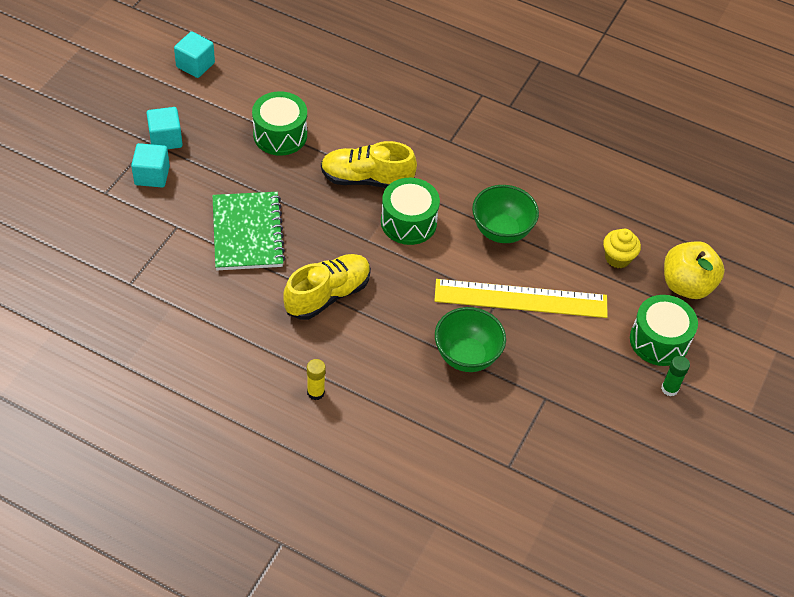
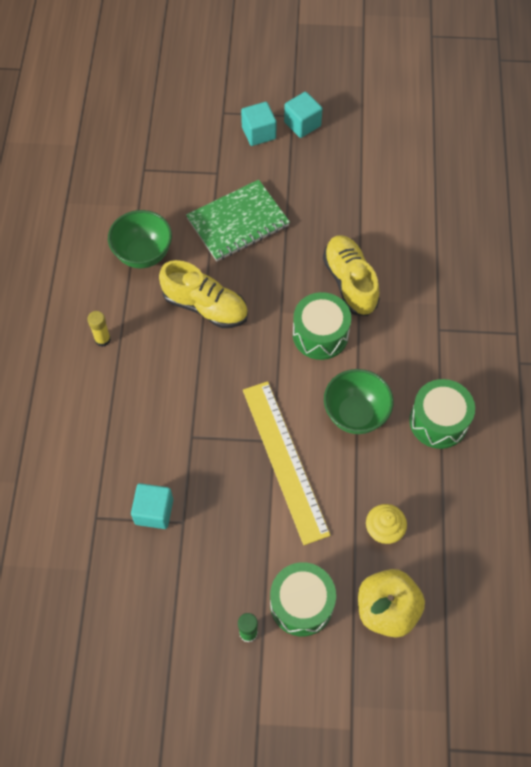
camera: 70 degrees right, 10 degrees up
(195, 65) = (396, 106): turquoise cube -> turquoise cube (154, 511)
(280, 135) = (358, 198): green drum -> green drum (438, 421)
(466, 356) = (196, 439): green bowl -> green bowl (143, 254)

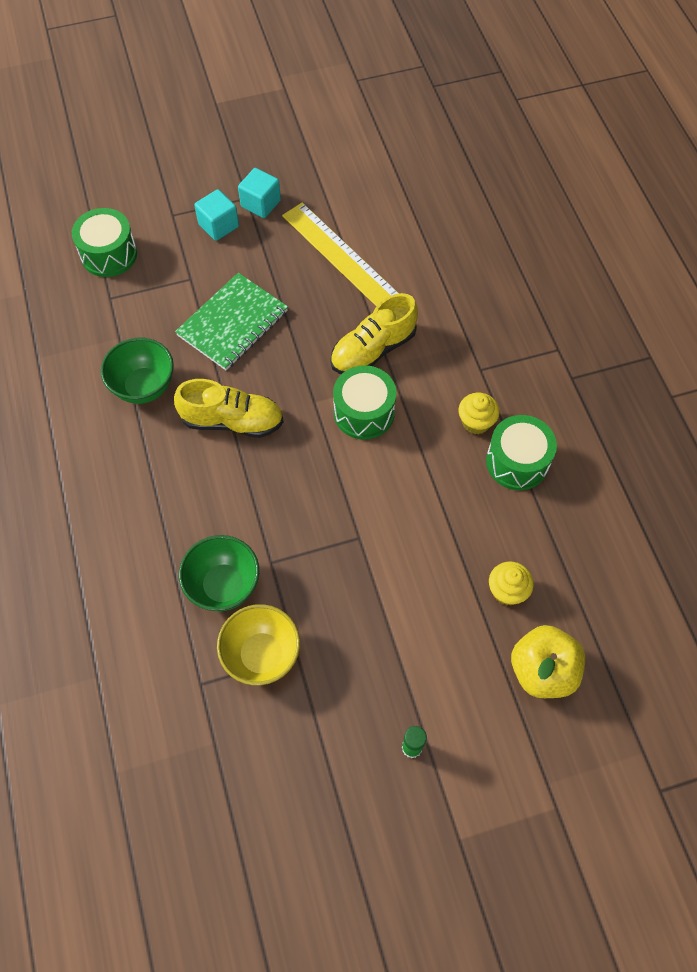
camera: 20 degrees left, 0 degrees up
(102, 339) = (134, 491): yellow glue stick -> none
(154, 511) = (262, 655): turquoise cube -> yellow bowl
(284, 460) = (378, 554): yellow ruler -> yellow ruler (343, 259)
(301, 604) = (454, 697): green drum -> green drum (109, 254)
(350, 282) = (373, 350): yellow shoe -> yellow shoe turned 90 degrees counterclockwise
(355, 414) = (432, 482): green bowl -> green bowl (223, 586)
(415, 374) = (476, 422): none -> yellow cupcake

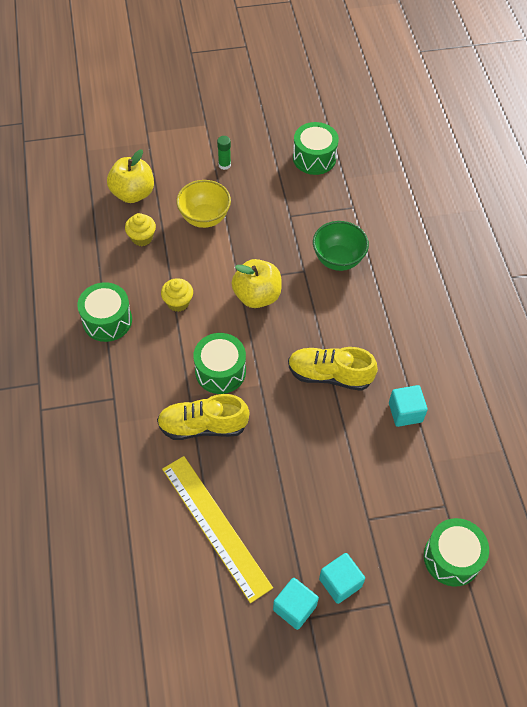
camera: 175 degrees left, 5 degrees down
(144, 387) = (405, 412): green bowl -> turquoise cube
(233, 323) = (327, 465): green notebook -> none
(262, 655) = (313, 218): yellow bowl -> yellow bowl (204, 218)
(265, 781) = (314, 158): none -> green drum
(331, 516) = (257, 296): none -> yellow apple
(373, 350) = (203, 426): yellow shoe -> yellow shoe turned 150 degrees counterclockwise
(476, 422) = (130, 354): yellow cupcake -> yellow cupcake (178, 302)

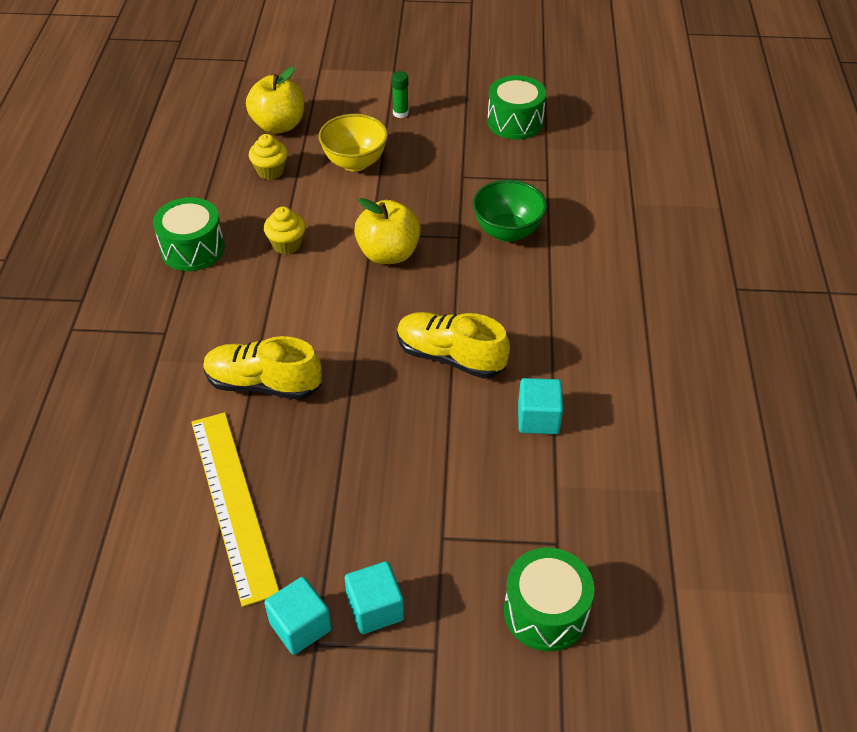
camera: 15 degrees right, 10 degrees down
(220, 371) = (310, 327): green drum -> none

